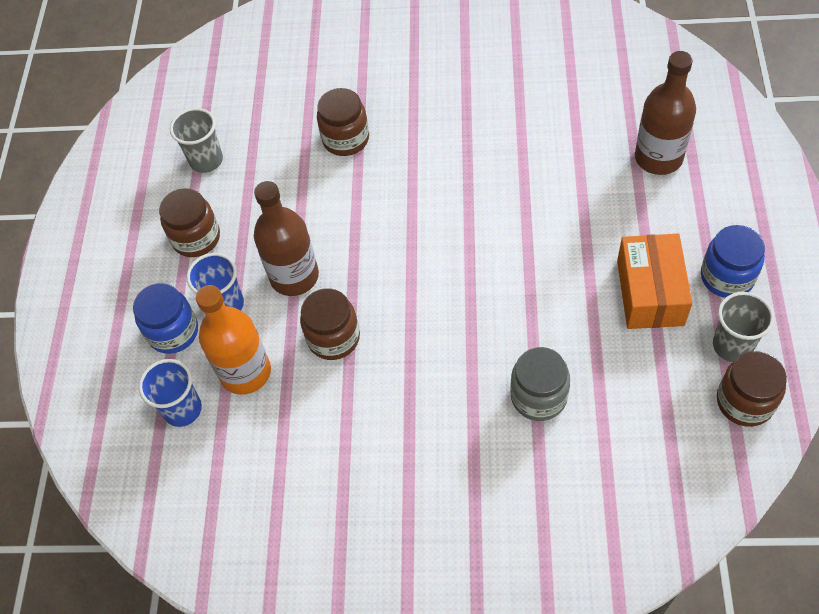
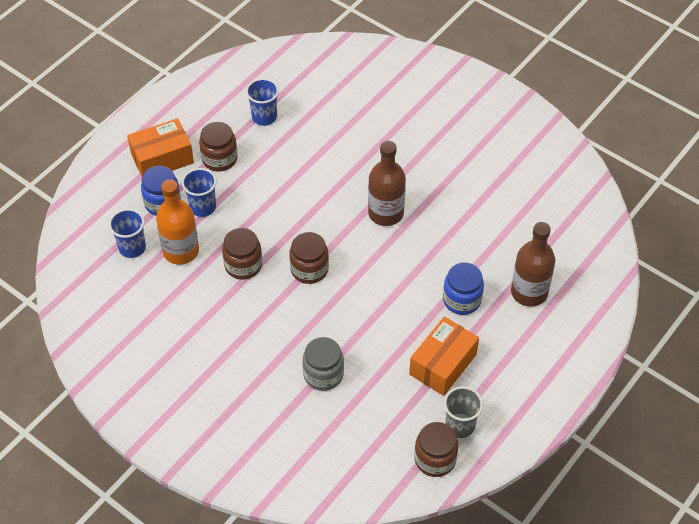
camera: 30 degrees right, 5 degrees down
(127, 282) = (162, 158): none -> orange box
(206, 160) = (264, 117): grey cup -> blue cup
(294, 276) = (253, 217): brown bottle -> brown bottle (385, 213)
(346, 139) = (354, 157): brown jar -> brown jar (309, 269)
(727, 277) = (497, 387): blue jar -> blue jar (462, 300)

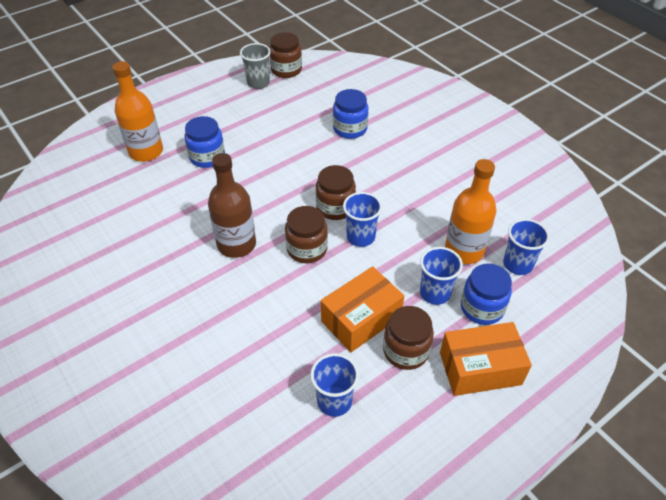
camera: 165 degrees left, 5 degrees down
(243, 265) = (400, 224): brown jar -> brown jar (307, 249)
(277, 244) = (360, 237): none -> blue cup
(323, 374) = (350, 129): grey jar -> blue jar
(443, 364) = (250, 118): orange box -> orange box (361, 319)
(529, 292) = (146, 152): brown bottle -> orange bottle

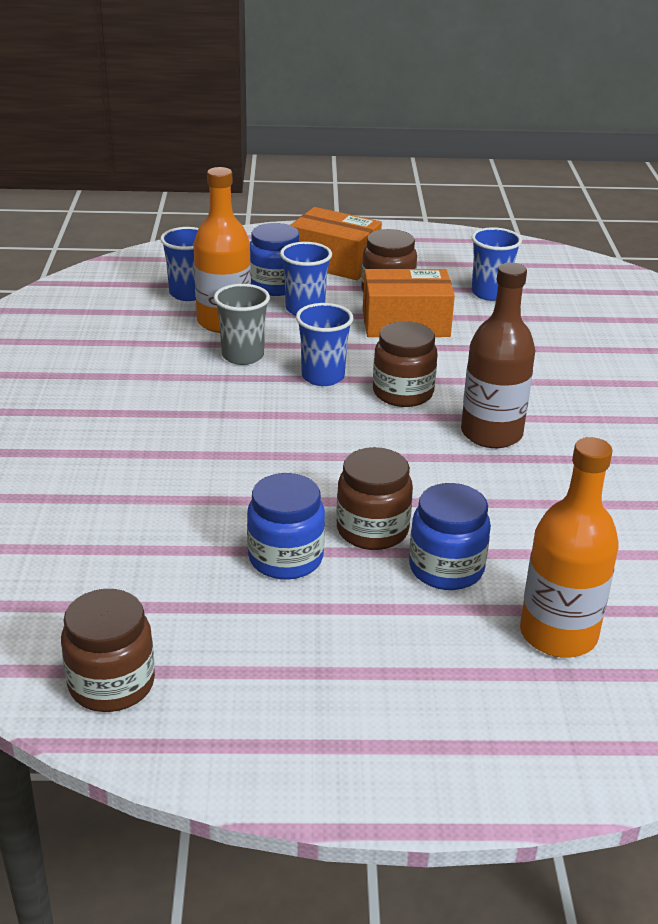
camera: 145 degrees left, 15 degrees down
(258, 83) = (207, 681): grey cup -> grey cup (243, 356)
(335, 207) = (317, 415): brown jar -> brown jar (372, 530)
(350, 129) = (158, 500): blue jar -> blue jar (285, 558)

